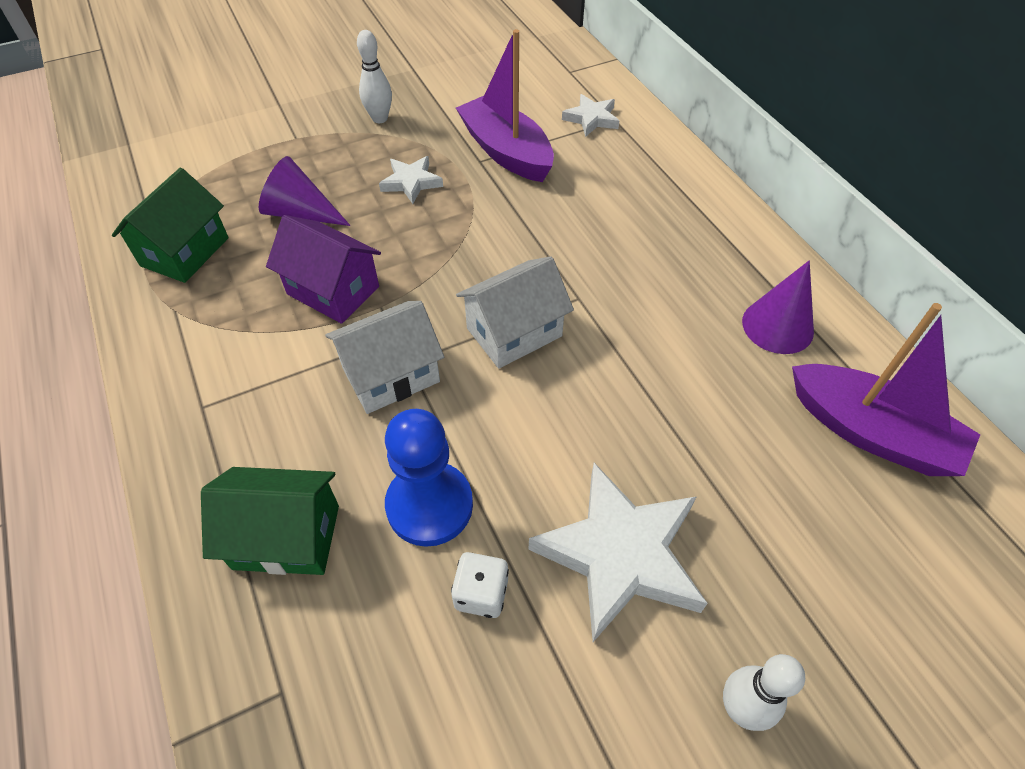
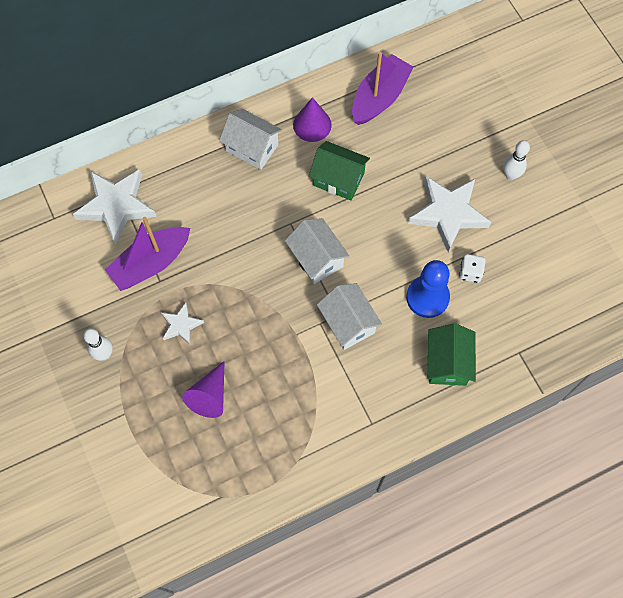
camera: 90 degrees left, 15 degrees up
(185, 252) = (246, 466): green house -> green house (338, 179)
(333, 290) = (283, 363): purple house -> none
(591, 119) = (116, 206): white star -> white star, size x1.93
(712, 249) = (252, 148): none -> white house

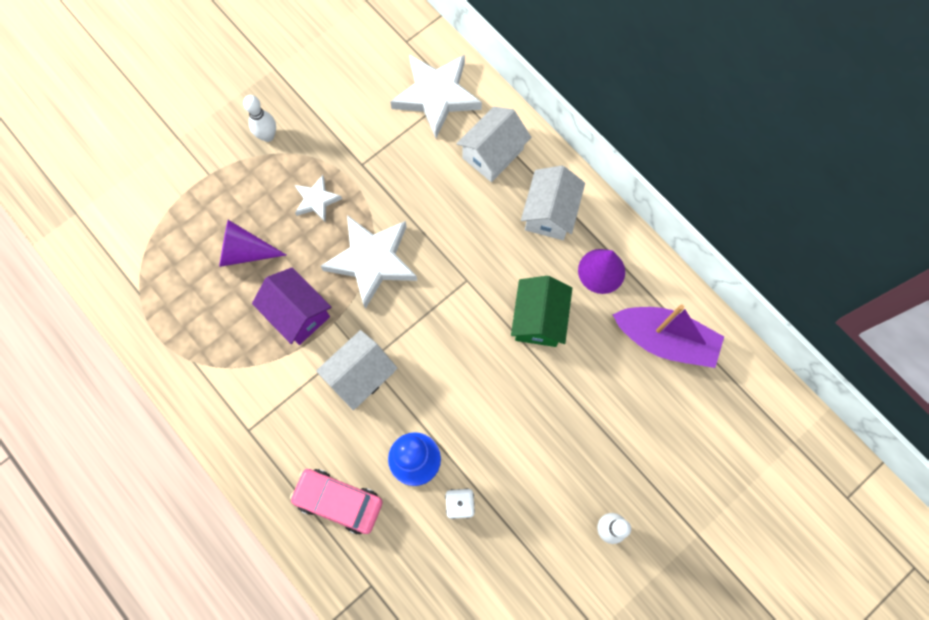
camera: 75 degrees right, 5 degrees up
(151, 263) = (379, 150): purple boat -> none
(280, 362) = (298, 313): none -> purple house
(316, 258) = (431, 320): white house -> white house (492, 154)
(447, 363) = (338, 501): green house -> pink car
(448, 213) = (531, 460): white star -> white star (372, 261)

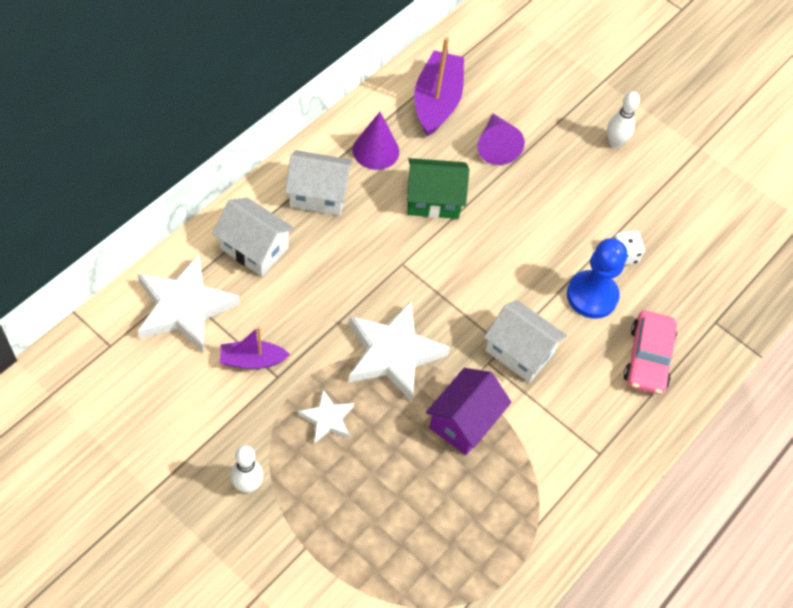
camera: 105 degrees left, 15 degrees down
(244, 251) = (400, 489): purple cone -> purple cone (496, 146)
(379, 145) = (252, 360): none -> purple boat

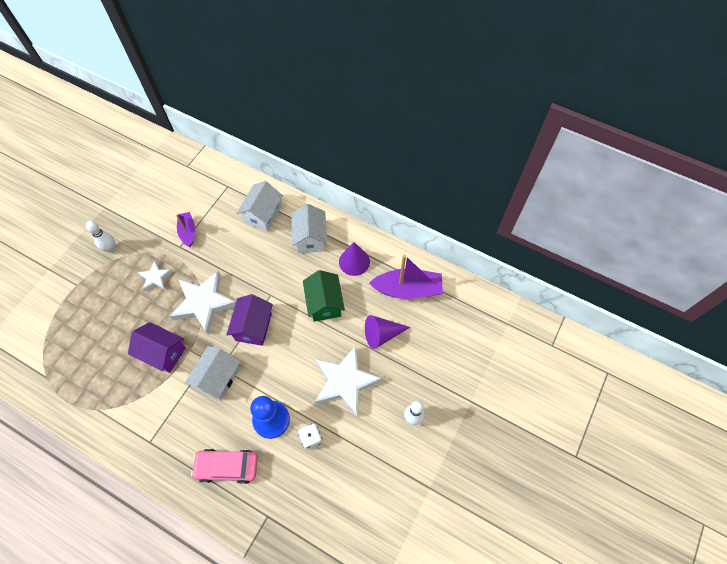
camera: 85 degrees right, 5 degrees up
(184, 307) = (216, 192): white star -> white star (345, 382)
(449, 294) = (253, 327): none -> purple house

